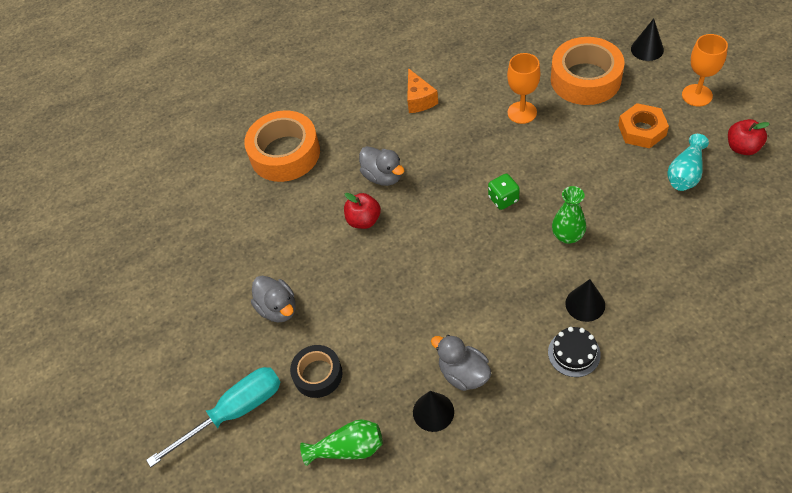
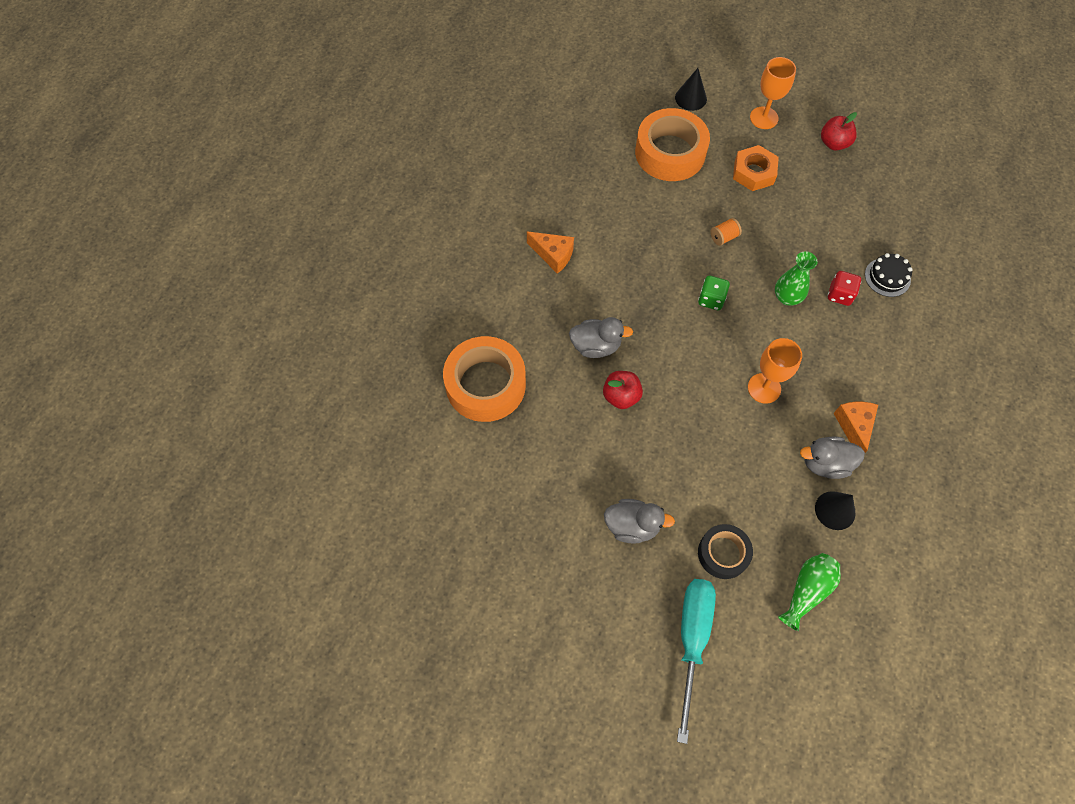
camera: 50 degrees left, 10 degrees up
(517, 365) = (854, 427): none -> orange cheese
(522, 112) = (650, 214): orange goblet -> orange goblet (764, 388)
(563, 162) = (723, 237): none -> orange spool
(574, 353) = (880, 387): black cake -> black cake (887, 277)
(585, 304) = (851, 343): black cone -> none
(616, 262) = (840, 295): none -> red dice
(685, 173) = (816, 189): turquoise vase -> none

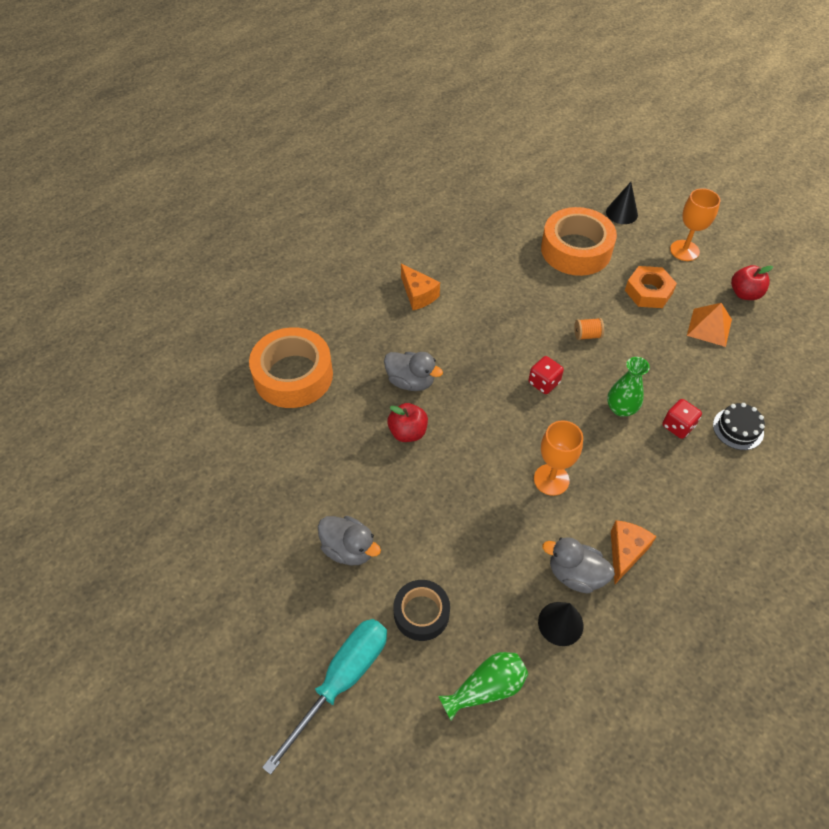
camera: 25 degrees right, 10 degrees down
(711, 299) = (544, 383): green dice -> red dice
(820, 188) = (709, 327): none -> orange pyramid

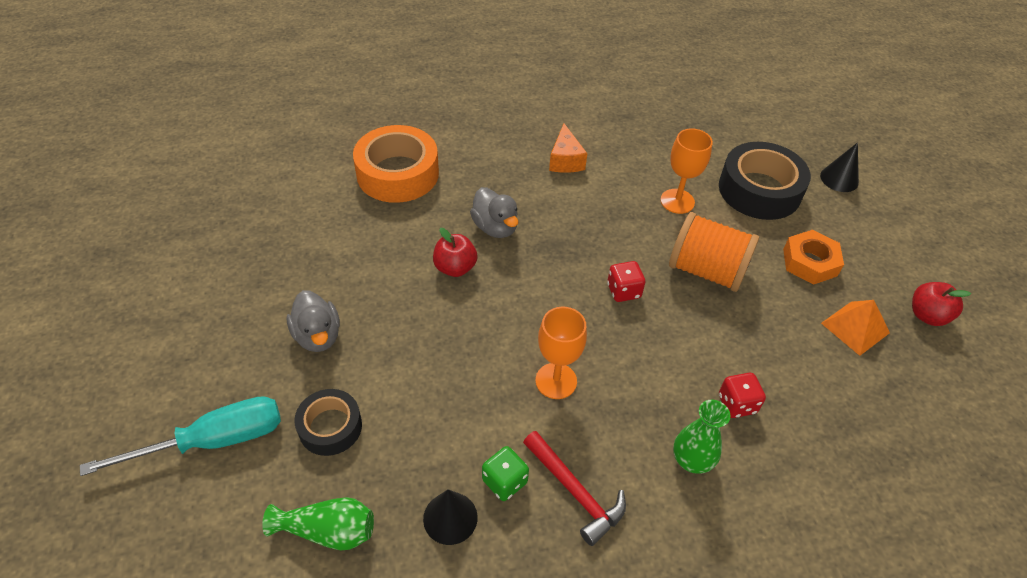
camera: 30 degrees right, 5 degrees down
(575, 574) = (504, 481): grey duck -> green dice
(576, 250) = (759, 190): orange tape -> black tape
(587, 335) = (706, 270): orange spool -> orange spool, size x2.42
(621, 408) = (686, 355): green vase -> green vase (692, 460)
(625, 552) = (575, 492): orange cheese -> red hammer
(684, 250) = (885, 243): orange goblet -> orange goblet (677, 201)
(738, 429) = (807, 443): black cake -> none

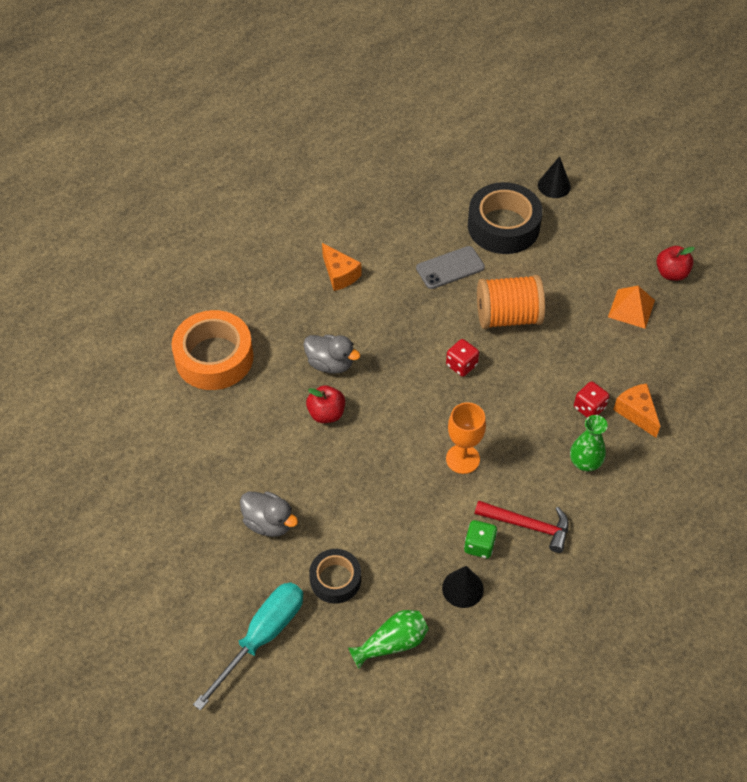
camera: 30 degrees left, 5 degrees up
(677, 201) = (450, 268): orange goblet -> grey phone
(791, 439) = (636, 413): none -> orange cheese
(810, 262) = (574, 271): orange nut -> none

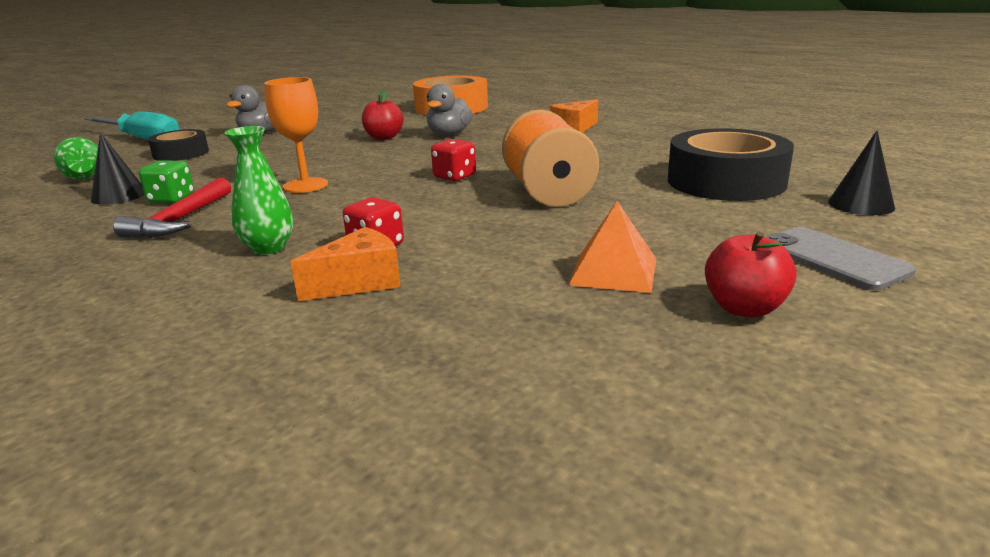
camera: 85 degrees right, 30 degrees down
(450, 268) = (619, 163): grey phone -> grey phone (833, 258)

